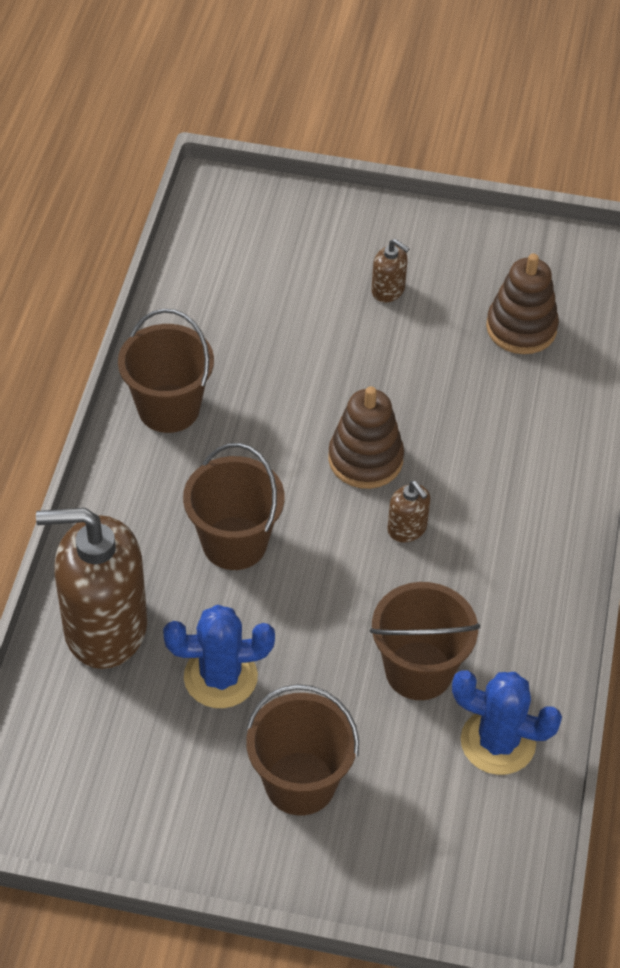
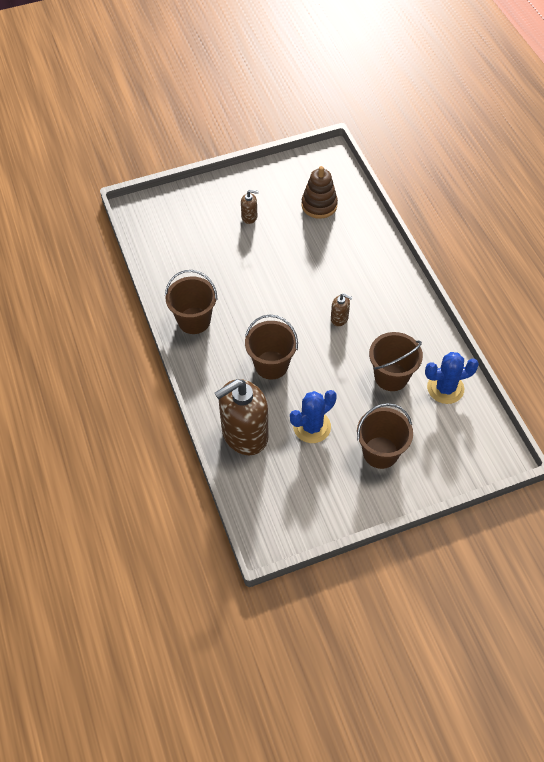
camera: 30 degrees left, 5 degrees up
(365, 459) = (298, 297): brown stacking toy -> none

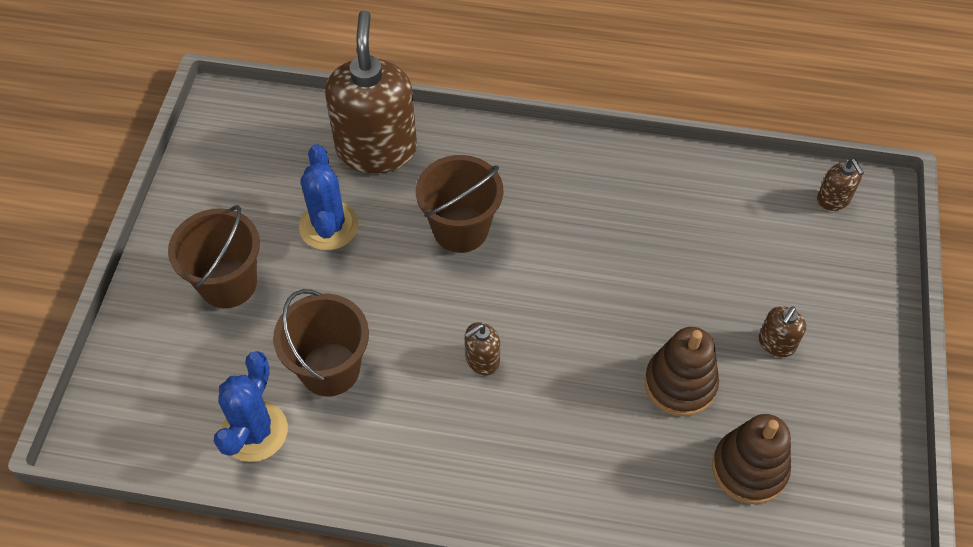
camera: 120 degrees right, 0 degrees up
(148, 223) = (833, 200): none -> brown soap dispenser
(194, 320) = (601, 175): brown bucket -> none
(296, 242) = (680, 384): none -> brown stacking toy

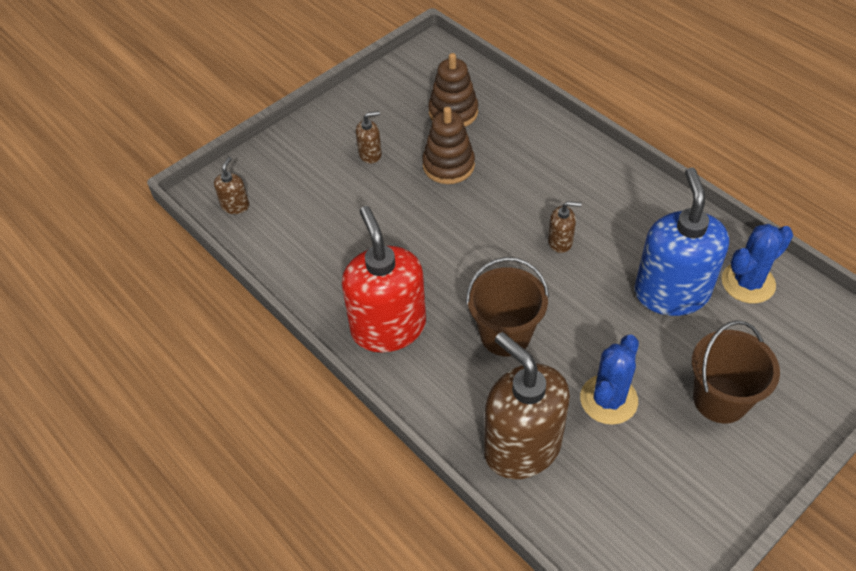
camera: 140 degrees left, 5 degrees down
(330, 369) = (671, 292): brown bucket -> blue soap dispenser
(376, 149) = (522, 446): brown soap dispenser -> brown soap dispenser turned 105 degrees clockwise
(569, 175) = (388, 327): none -> red soap dispenser

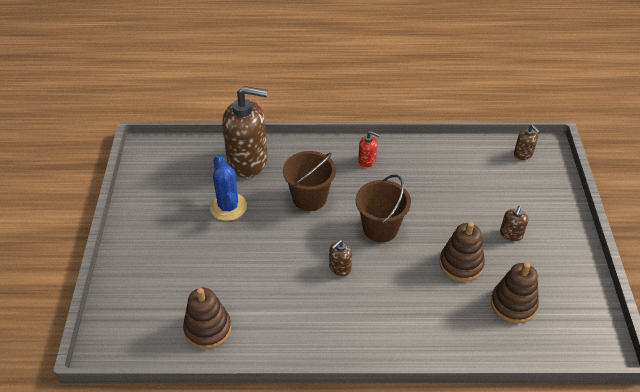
camera: 130 degrees right, 5 degrees down
(388, 327) = (367, 161): red soap dispenser -> red soap dispenser, size x0.43
(671, 292) = (247, 286): blue soap dispenser -> none
(720, 399) = (172, 247): brown bucket -> brown bucket (380, 228)
(748, 282) = (208, 329): blue cactus -> brown stacking toy

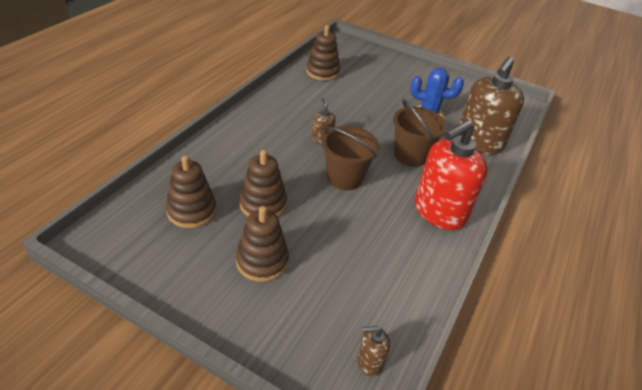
camera: 115 degrees right, 5 degrees down
(367, 161) = (439, 212): red soap dispenser -> red soap dispenser, size x2.33
(511, 234) = (262, 261): brown soap dispenser -> brown stacking toy

